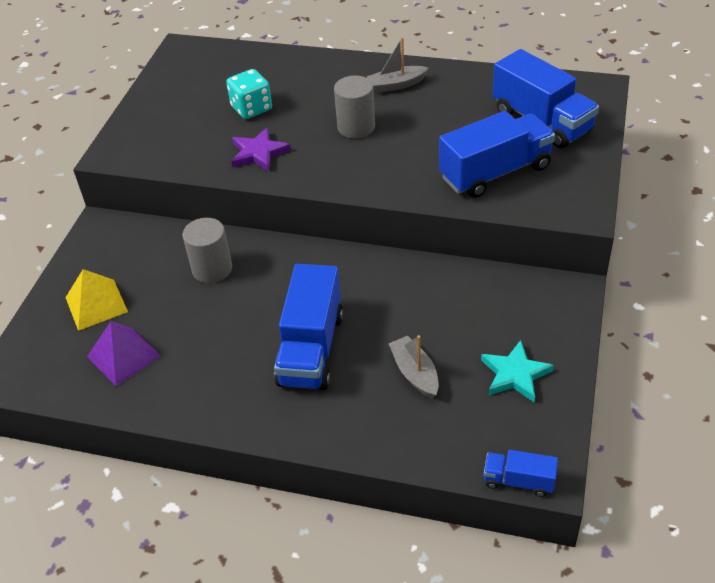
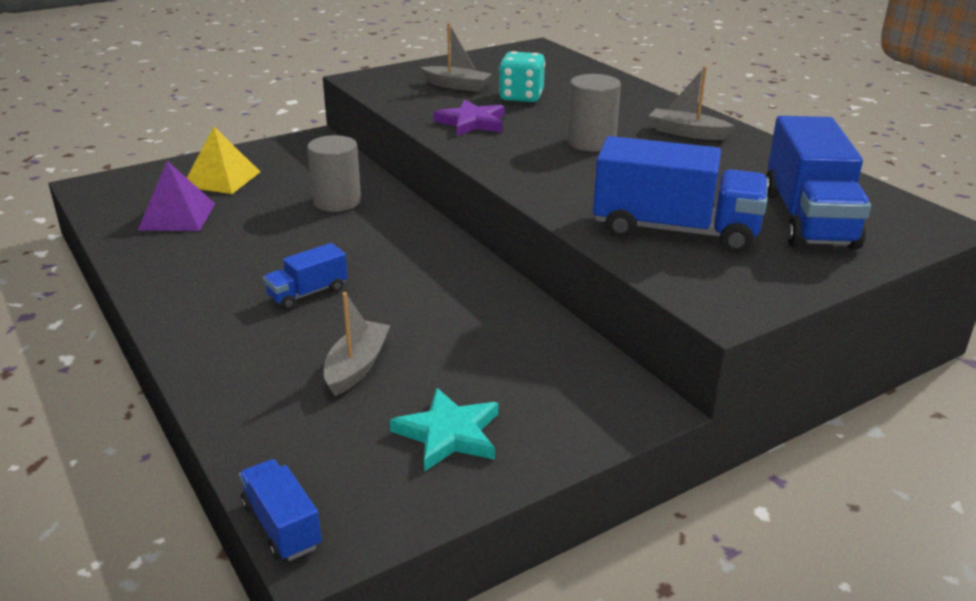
camera: 40 degrees right, 15 degrees down
(191, 122) = (456, 86): none -> grey boat
(311, 349) = (307, 293): blue truck -> blue truck, size x0.50

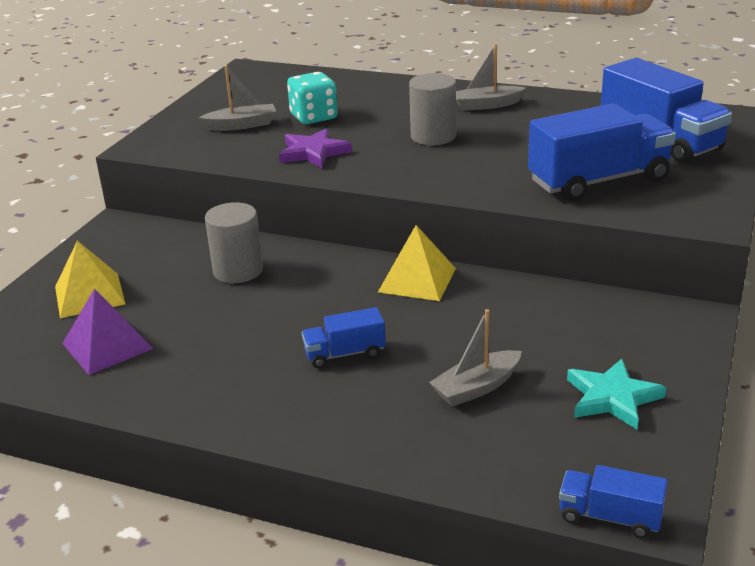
camera: 35 degrees left, 0 degrees up
(307, 293) = (344, 354): blue truck -> blue truck turned 60 degrees clockwise
(356, 367) = (476, 387): grey boat -> grey boat turned 105 degrees counterclockwise
(451, 263) = (417, 280): none -> yellow pyramid

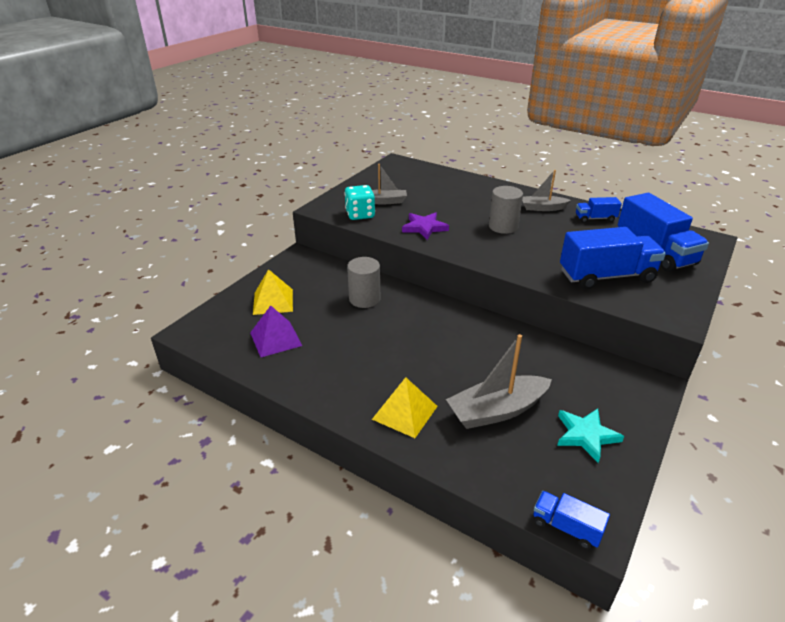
camera: 10 degrees right, 5 degrees up
(314, 117) = (430, 202): turquoise dice -> turquoise dice (360, 214)
(344, 354) = (417, 370): blue truck -> blue truck (595, 218)
(417, 280) = (474, 324): yellow pyramid -> yellow pyramid (405, 412)
(476, 387) = (497, 410): grey boat -> grey boat, size x1.62

